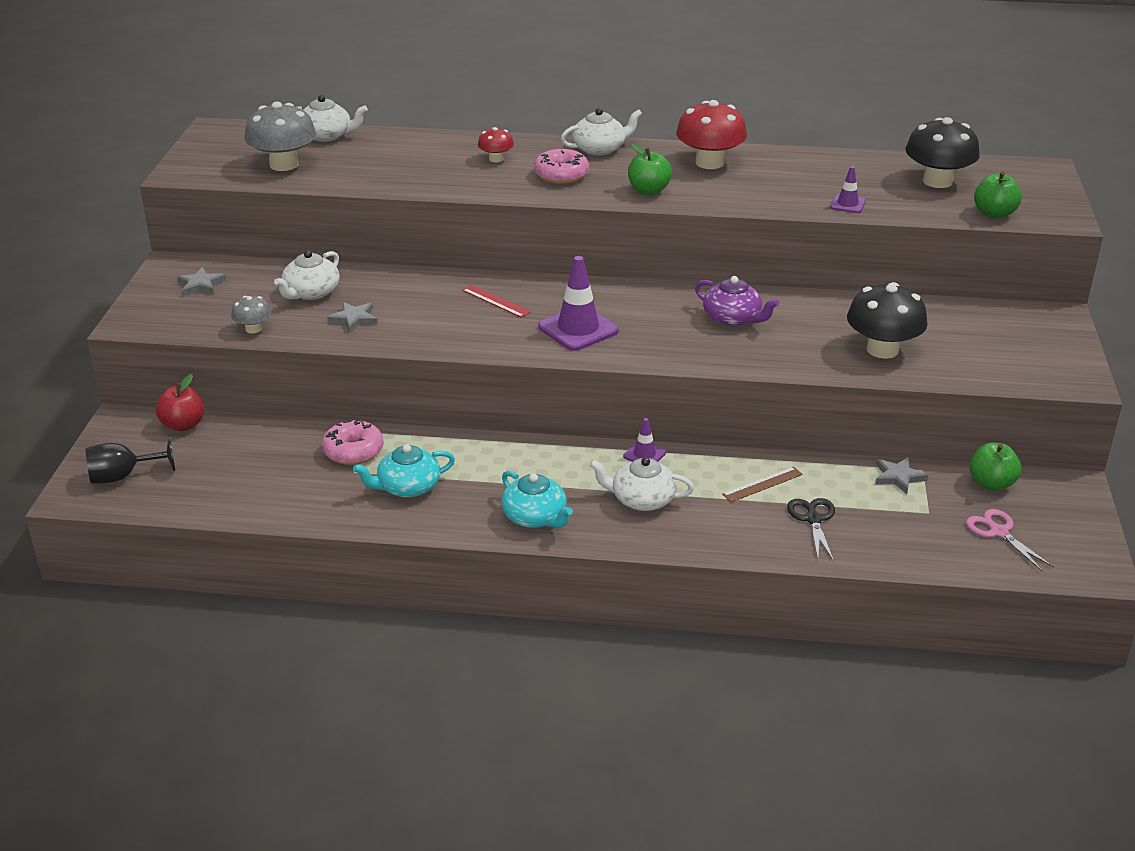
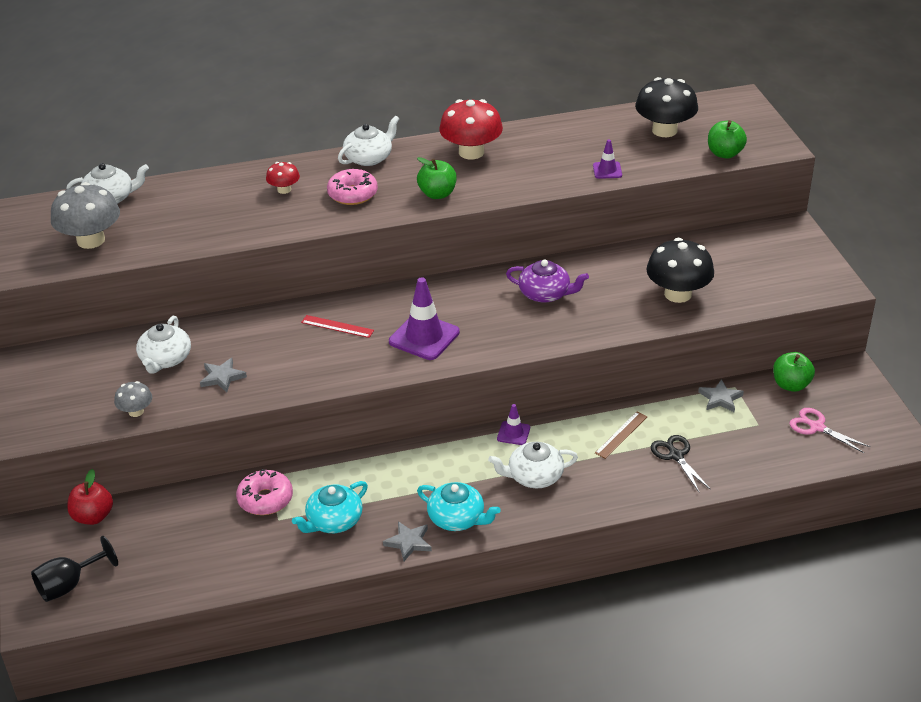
camera: 20 degrees left, 5 degrees up
(201, 285) = (55, 377): grey star -> grey star (409, 542)

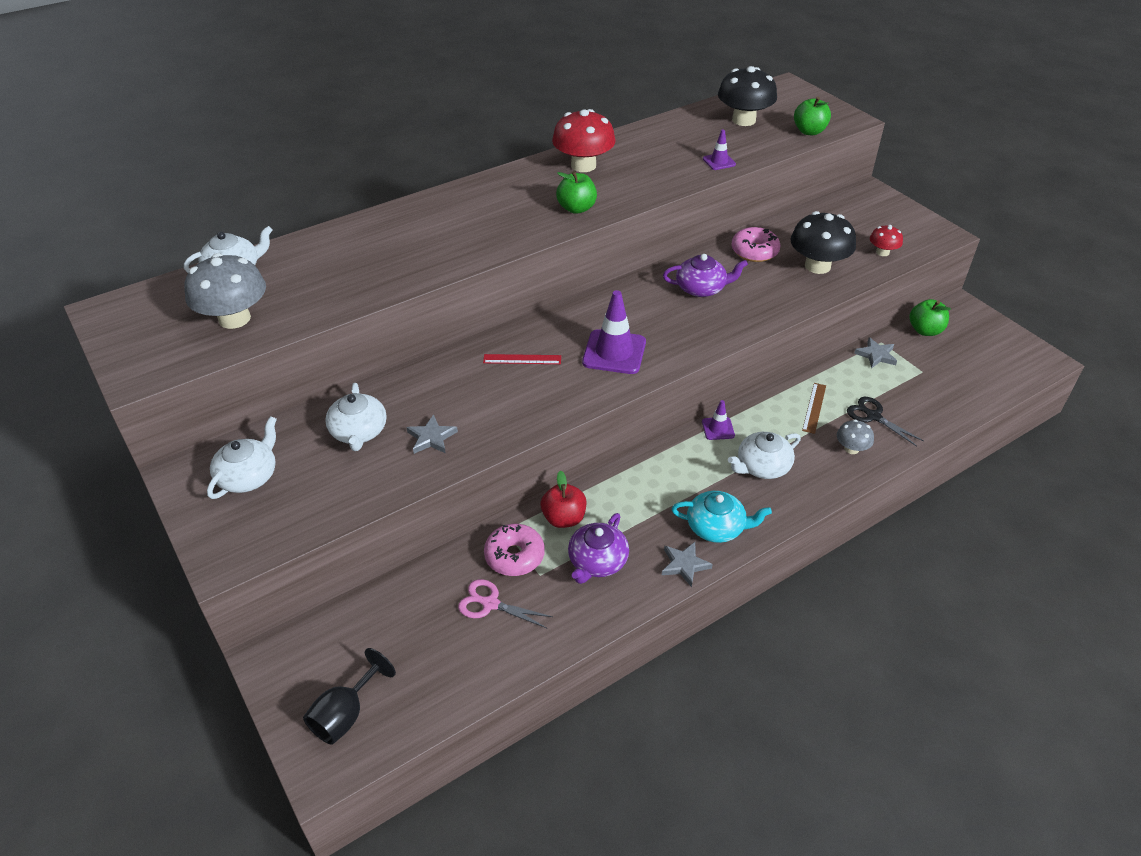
camera: 20 degrees left, 5 degrees up
(93, 516) = (335, 624): red apple -> red apple (564, 518)
(136, 411) = (355, 497): grey mushroom -> grey mushroom (851, 448)
(284, 189) = (419, 230): red mushroom -> red mushroom (882, 252)
(333, 521) = (597, 561): turquoise teapot -> purple teapot
(352, 194) = (493, 223): pink donut -> pink donut (754, 251)
(369, 158) = (488, 186): white teapot -> white teapot (248, 476)
(817, 427) = (971, 363): pink scissors -> pink scissors (490, 604)

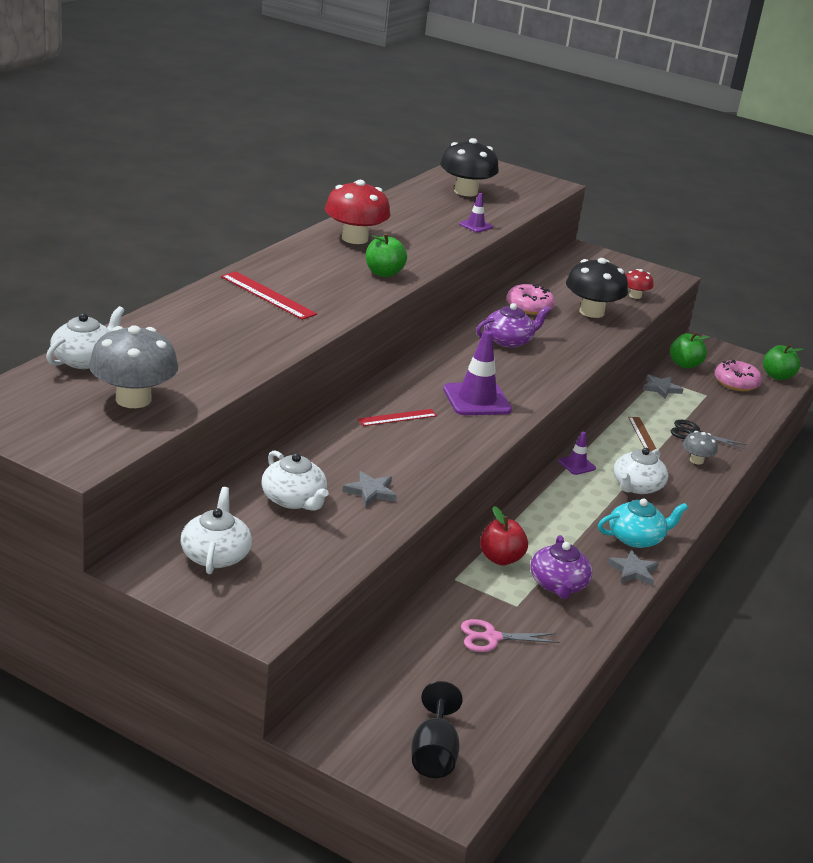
camera: 30 degrees left, 15 degrees down
(446, 221) = (268, 295): none -> red ruler
(514, 556) = (481, 596): pink donut -> pink donut (736, 383)
(809, 131) = (530, 197): green apple -> green apple (777, 376)

